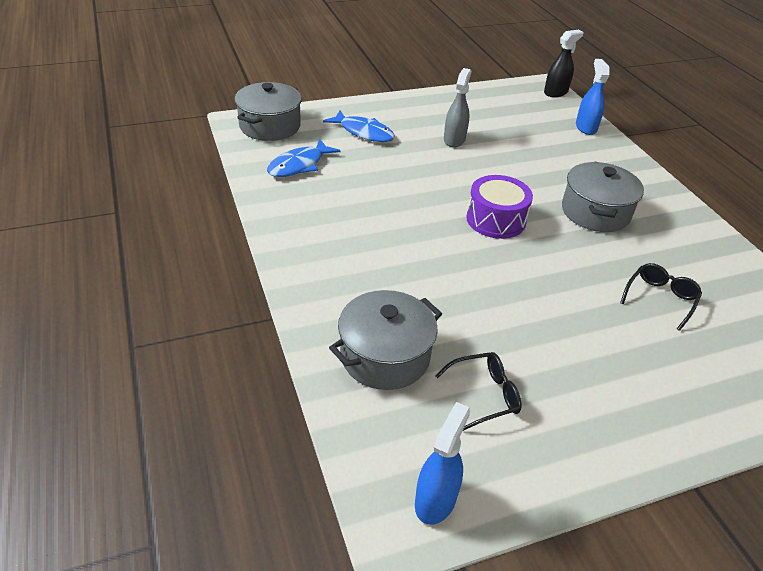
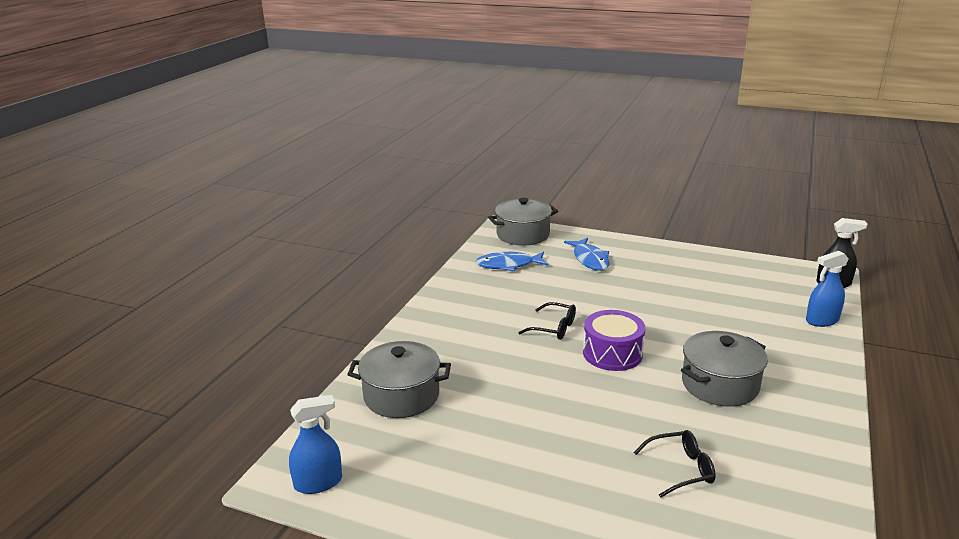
camera: 45 degrees right, 15 degrees down
(454, 139) = (663, 288): grey spray bottle -> none
(485, 395) = (432, 450): black glasses -> black glasses (554, 328)
(586, 127) = (822, 320): blue spray bottle -> blue spray bottle turned 150 degrees counterclockwise

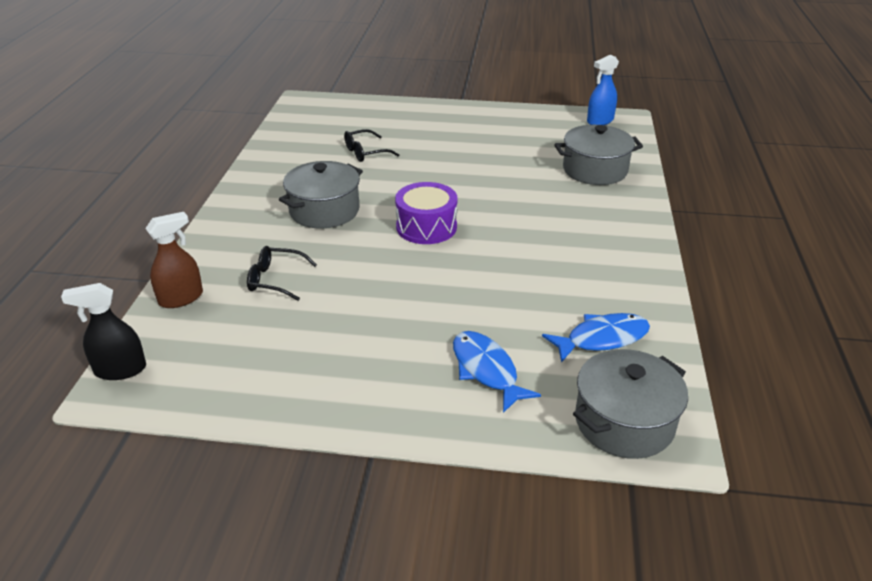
camera: 165 degrees right, 10 degrees up
(554, 328) = (494, 247): black glasses -> black glasses (275, 279)
(822, 320) = (181, 298): blue spray bottle -> brown spray bottle

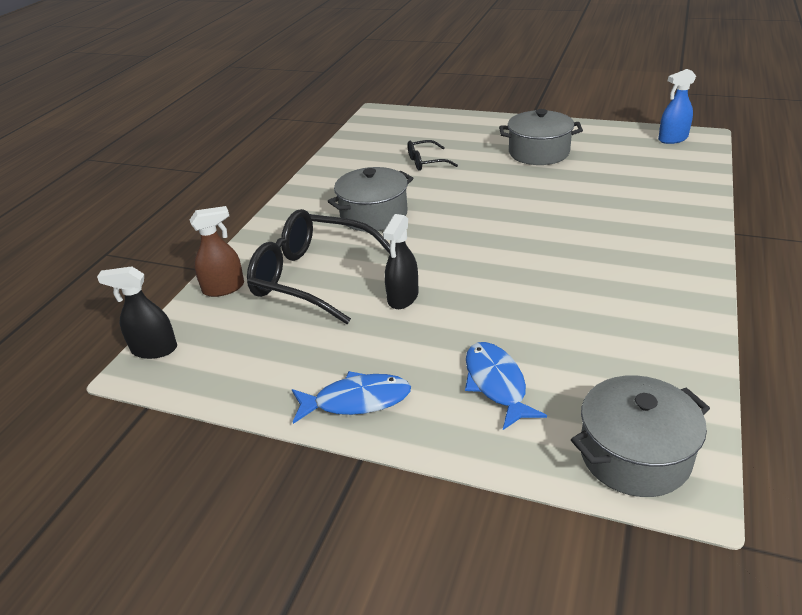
camera: 15 degrees right, 0 degrees up
(275, 279) = (312, 277): black glasses -> black glasses, size x2.08
(375, 293) = (403, 297): none -> black spray bottle
(426, 227) = (468, 236): purple drum -> none
(595, 170) = (656, 188): grey pot -> grey pot (538, 152)
(602, 339) = (628, 363): blue fish -> blue fish (357, 400)

